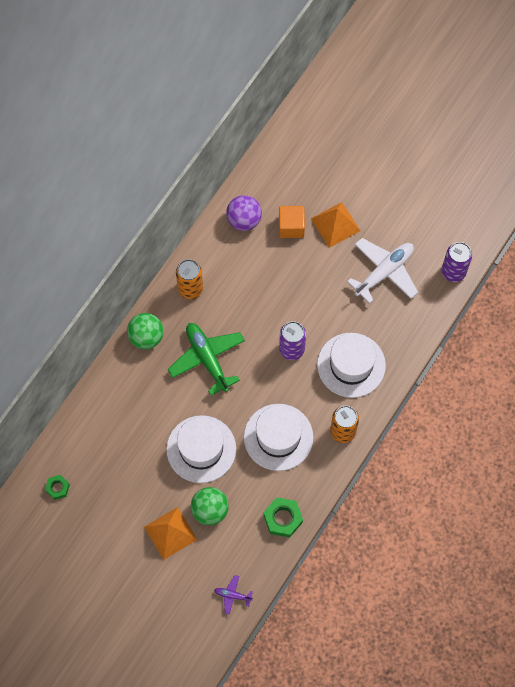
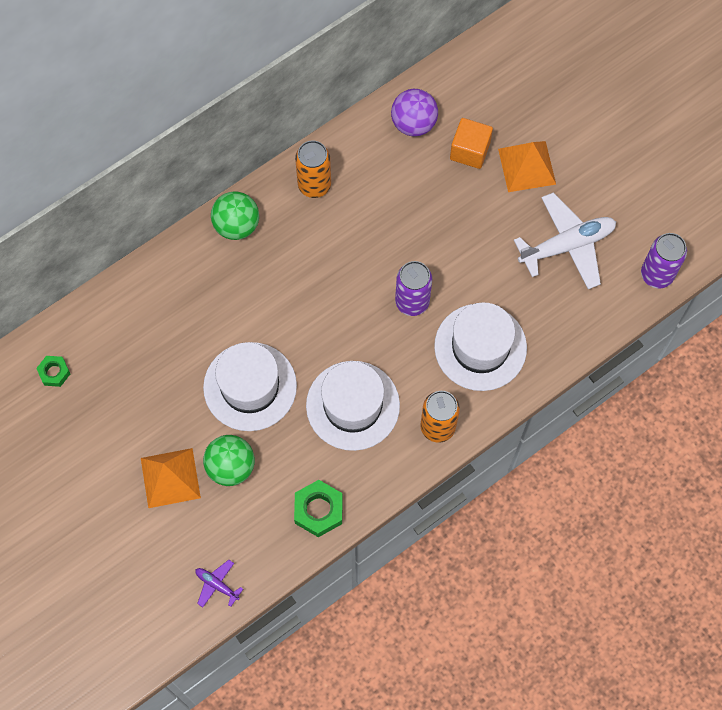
camera: 20 degrees right, 0 degrees up
(207, 359) = (301, 278): green plane -> none

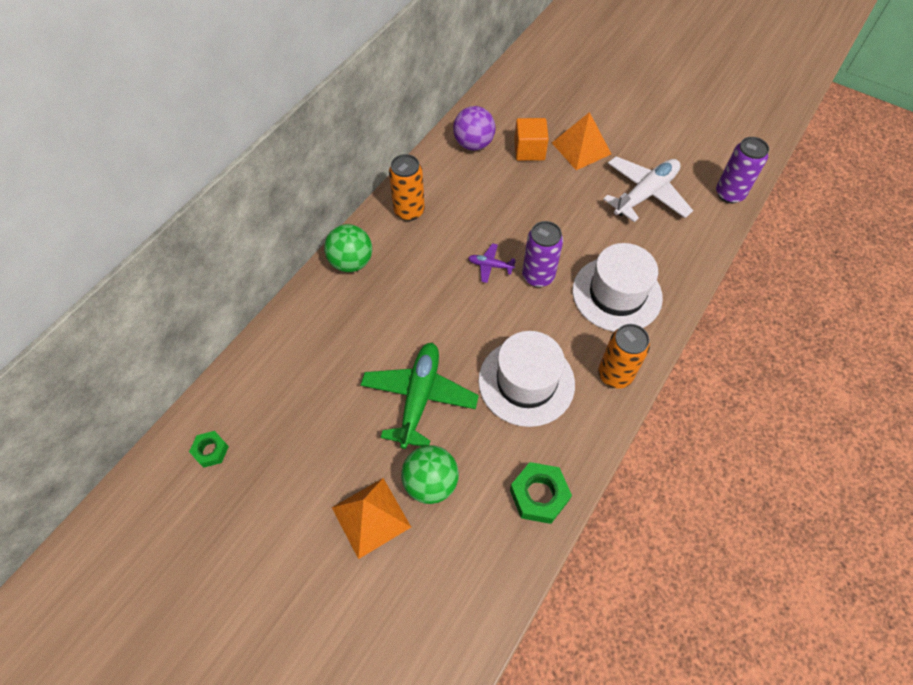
camera: 20 degrees left, 10 degrees down
(217, 585) = (466, 618): purple plane -> purple plane (490, 266)
(250, 386) = (419, 397): white hat -> green plane

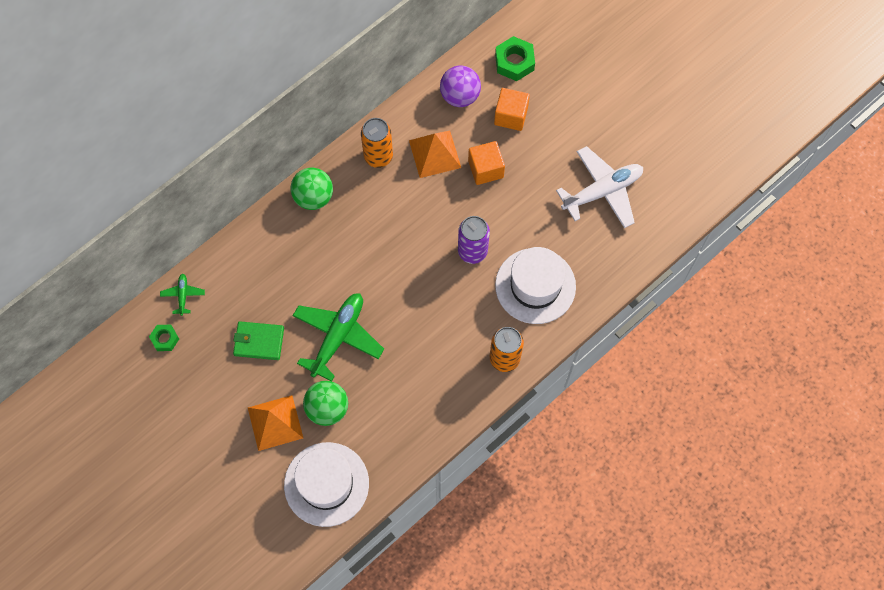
camera: 15 degrees right, 10 degrees up
(224, 396) = (183, 295): none -> green plane
(327, 425) = (259, 341): none -> green wallet
(490, 266) = (434, 230): purple plane -> none
(522, 199) = (485, 169): none -> orange cube
(526, 382) = (429, 346): white hat -> white hat (326, 484)
(539, 495) = (407, 440): green nut -> green nut (514, 62)
(581, 148) = (561, 125): orange pyramid -> orange pyramid (435, 154)
(729, 194) = (682, 210): purple can -> none

